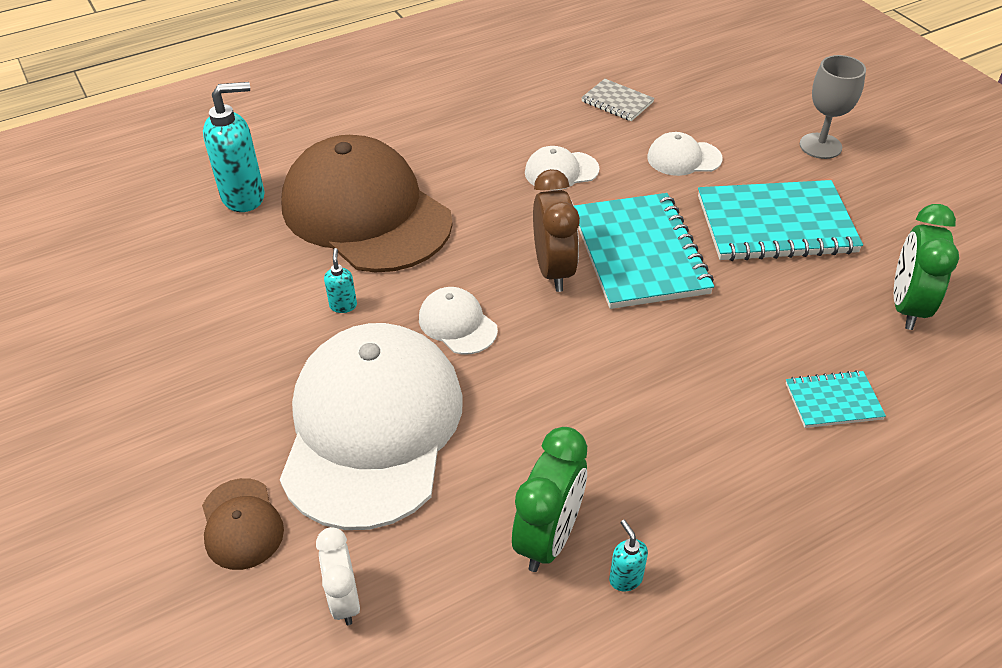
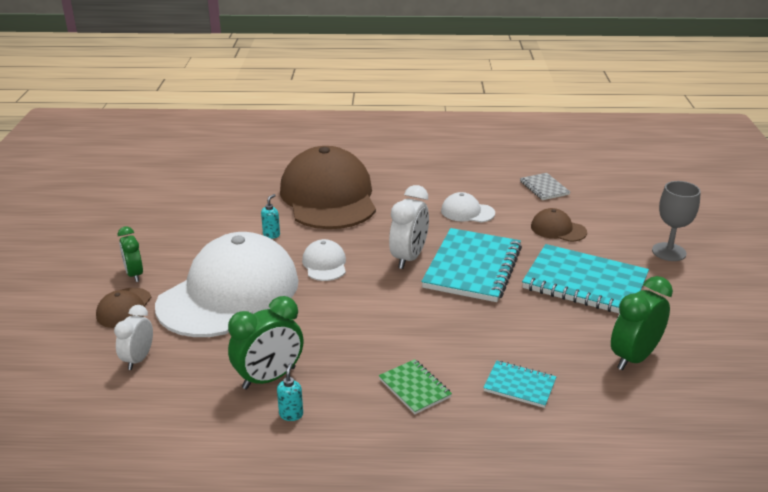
camera: 30 degrees right, 15 degrees down
(202, 458) = (134, 274): none -> green clock
(244, 197) = (271, 170): turquoise soap dispenser -> none
(553, 270) = (409, 258): brown clock -> white clock
(683, 158) = (558, 229): white cap -> brown cap
(729, 462) = (414, 388): none -> green notebook

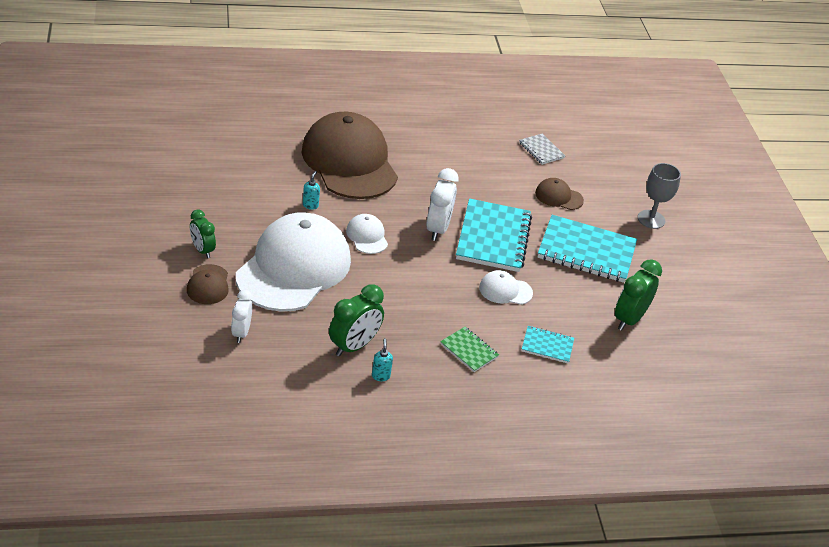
camera: 15 degrees left, 10 degrees up
(467, 212) = (478, 178): white cap -> white cap (505, 290)

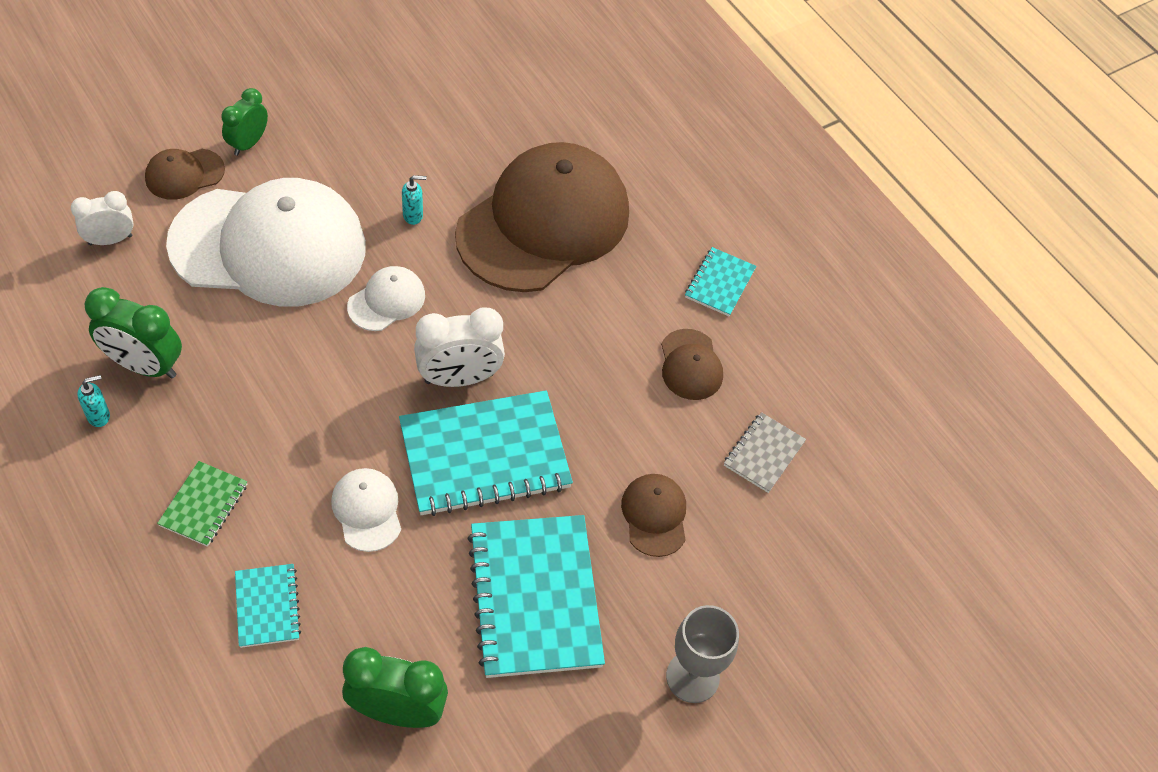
camera: 65 degrees right, 15 degrees up
(430, 122) = (719, 283): none -> turquoise notebook
(476, 151) = (690, 365): none -> brown cap

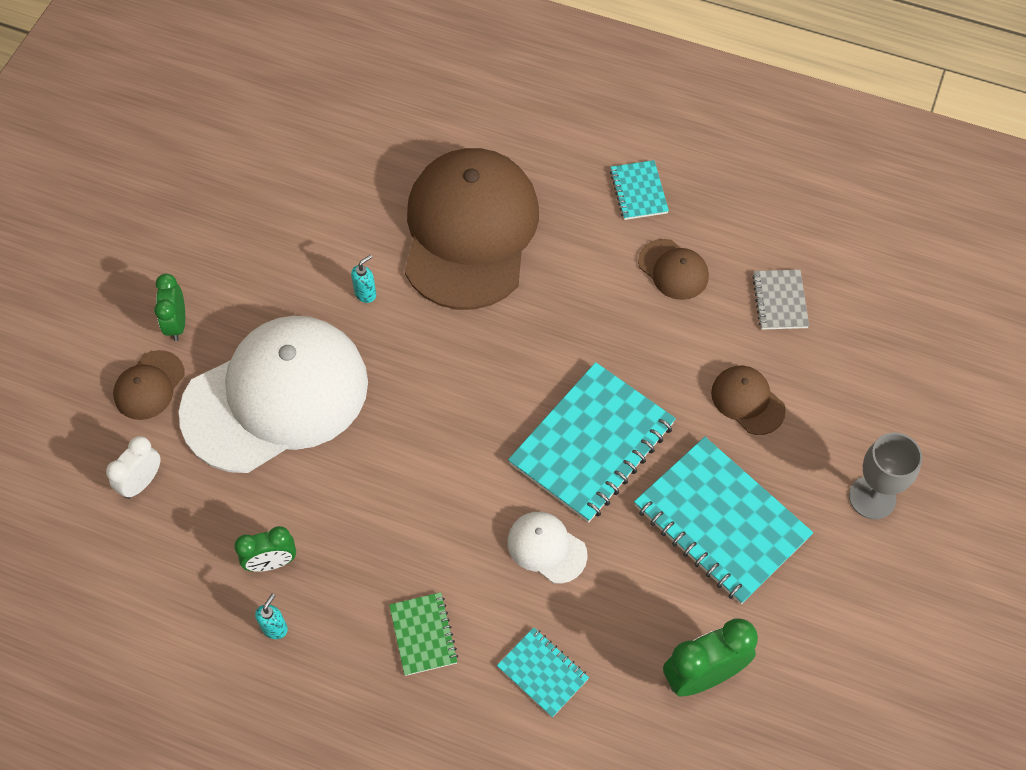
camera: 30 degrees left, 5 degrees up
(144, 366) = (271, 562): green clock -> green clock, size x0.65
(387, 301) = (409, 376): white cap -> none
(459, 378) = (519, 398): white clock -> none

